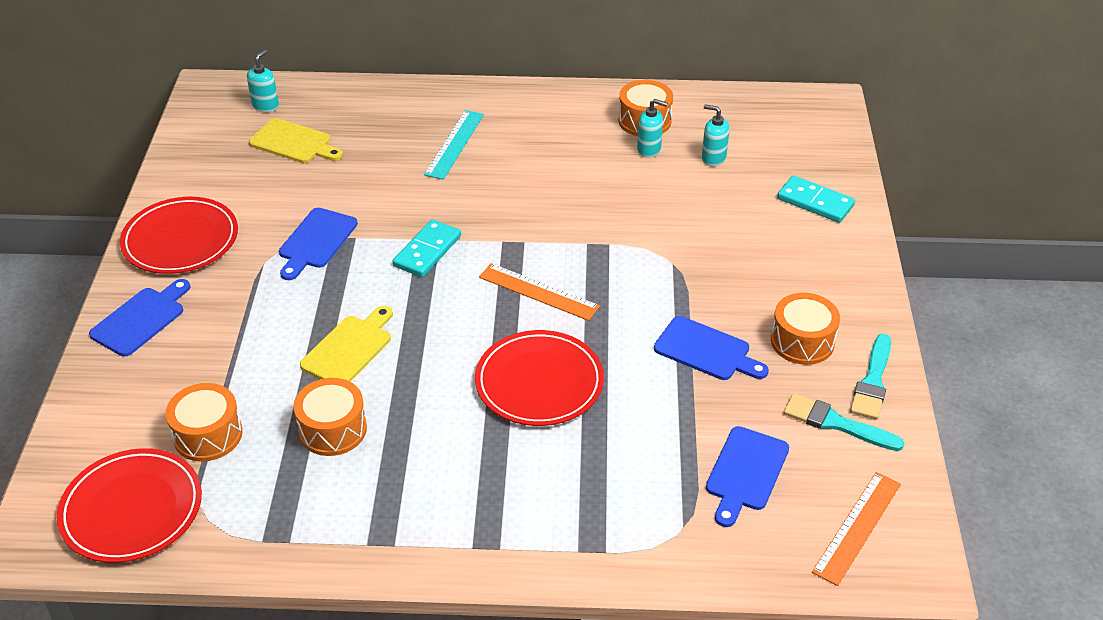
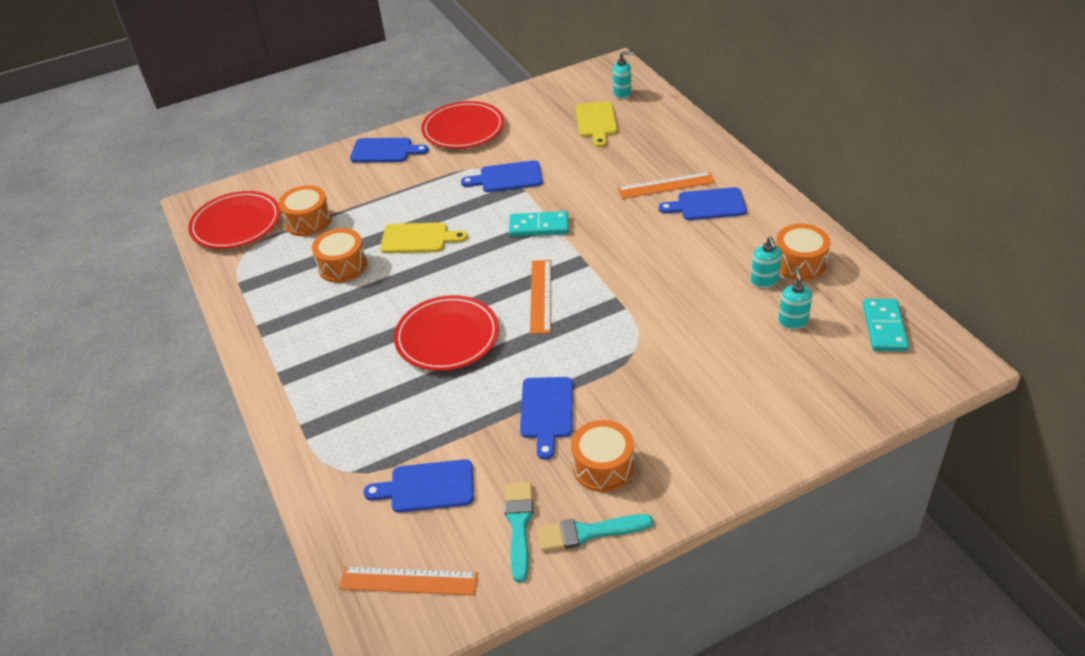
camera: 65 degrees right, 0 degrees up
(454, 144) = (666, 185): turquoise ruler -> orange ruler
(512, 133) = (707, 205): none -> blue cutting board
(815, 202) = (798, 408): turquoise domino -> turquoise domino (884, 327)

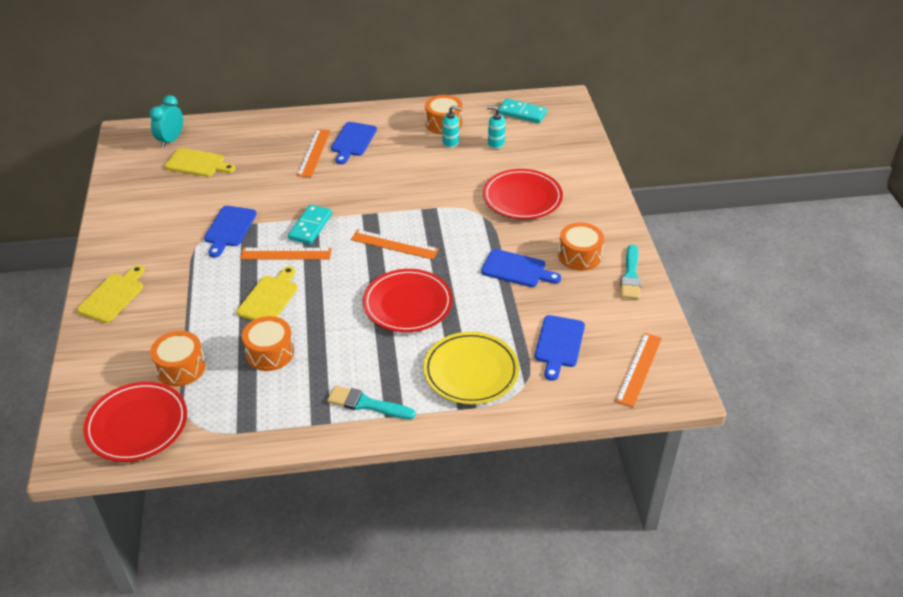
camera: 75 degrees left, 0 degrees up
(359, 419) = (471, 371): none -> yellow plate
(384, 151) = (113, 296): blue cutting board -> yellow cutting board
(463, 129) = (130, 239): red plate -> red plate (522, 198)
(488, 226) = (286, 254): none -> orange ruler
(519, 525) = (612, 305): turquoise brush -> turquoise brush (366, 404)
(622, 93) = (171, 140): turquoise soap dispenser -> turquoise clock

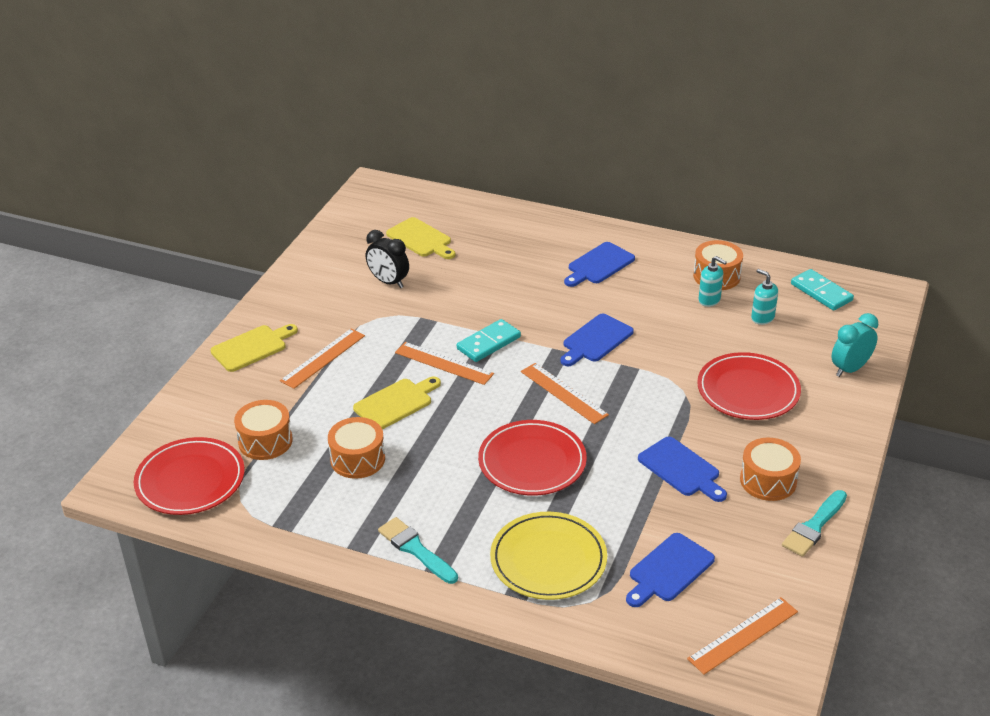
camera: 30 degrees right, 5 degrees down
(171, 140) = (411, 206): turquoise clock -> turquoise clock (850, 369)
(195, 205) = (388, 282): none -> black clock
(229, 228) = (405, 317): blue cutting board -> blue cutting board (595, 340)
(314, 153) = (547, 264): orange ruler -> orange ruler (323, 358)

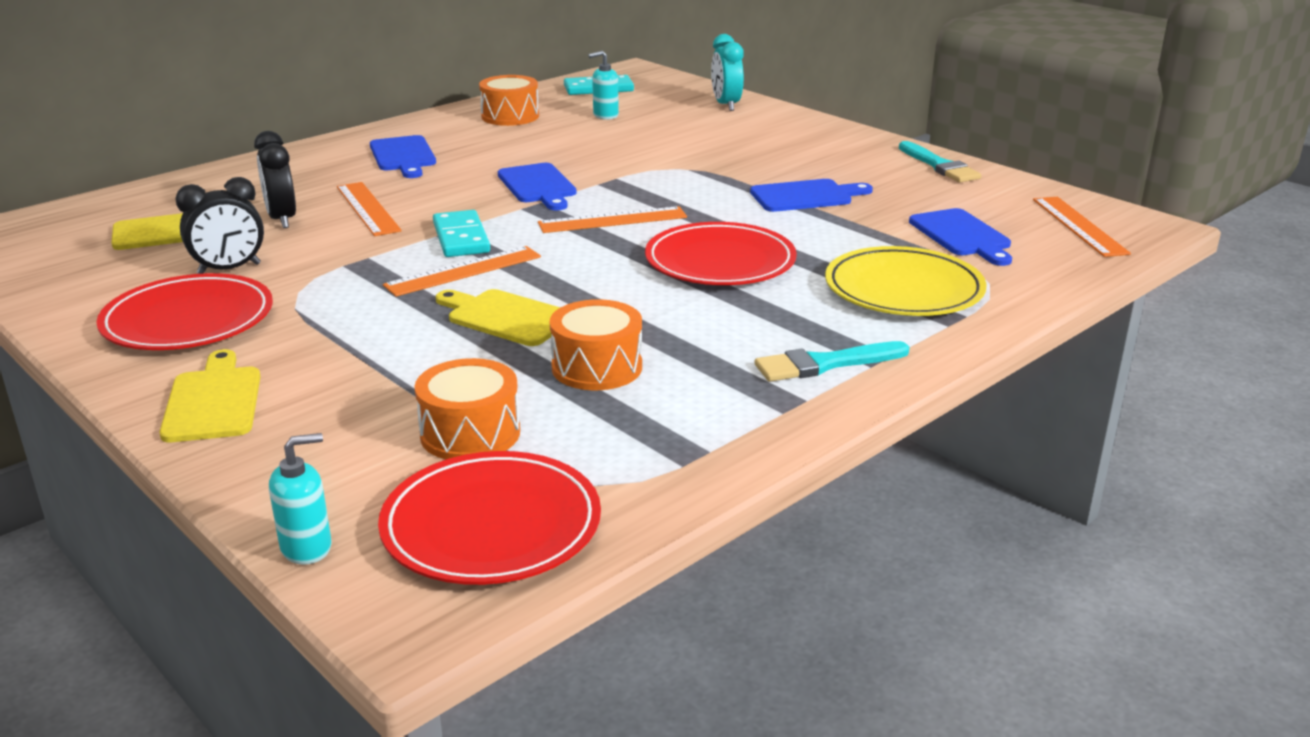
camera: 65 degrees left, 10 degrees down
(323, 358) = (330, 348): orange ruler -> orange ruler (367, 208)
(396, 403) = (506, 317): yellow cutting board -> yellow cutting board turned 45 degrees counterclockwise
(464, 267) = (282, 219): none -> black clock
(709, 300) = (545, 127): turquoise soap dispenser -> turquoise soap dispenser (307, 548)
(748, 390) = (711, 145): red plate -> red plate (188, 320)
(768, 480) = (857, 167): orange drum -> none

